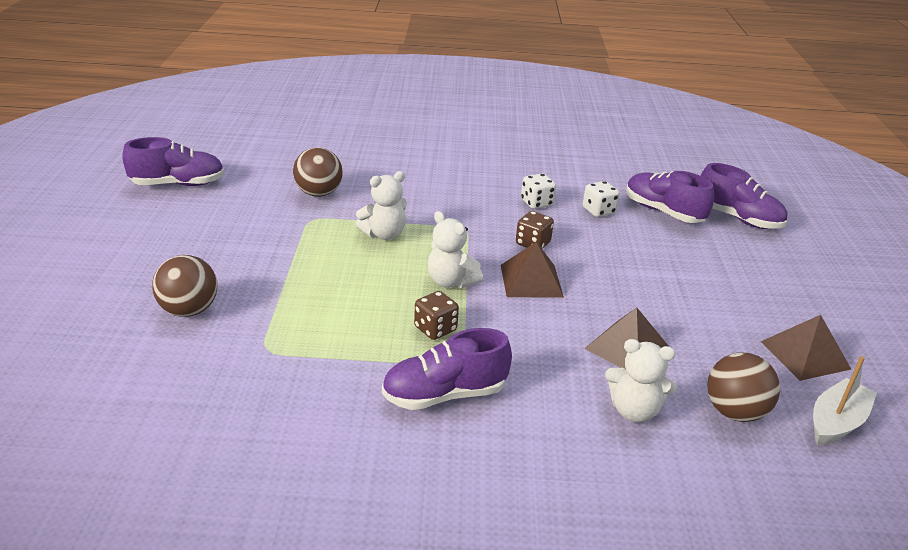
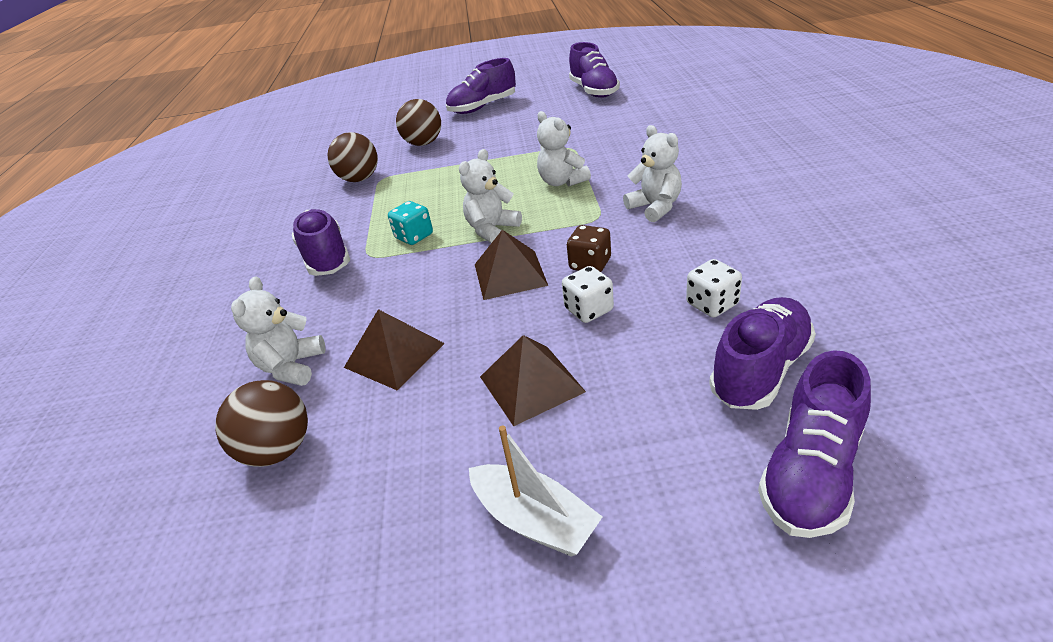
camera: 90 degrees right, 5 degrees up
(122, 256) = (483, 107): none -> purple shoe
(318, 193) = (619, 138): brown ball -> brown ball (359, 179)
(435, 329) = (414, 236): brown dice -> turquoise dice
(463, 203) = (655, 207): none -> white teddy bear
(536, 203) = (695, 253): white dice -> white dice (589, 310)
(804, 355) = (389, 541): brown pyramid -> brown pyramid (531, 383)
(836, 422) = (241, 563): white boat -> white boat (534, 520)

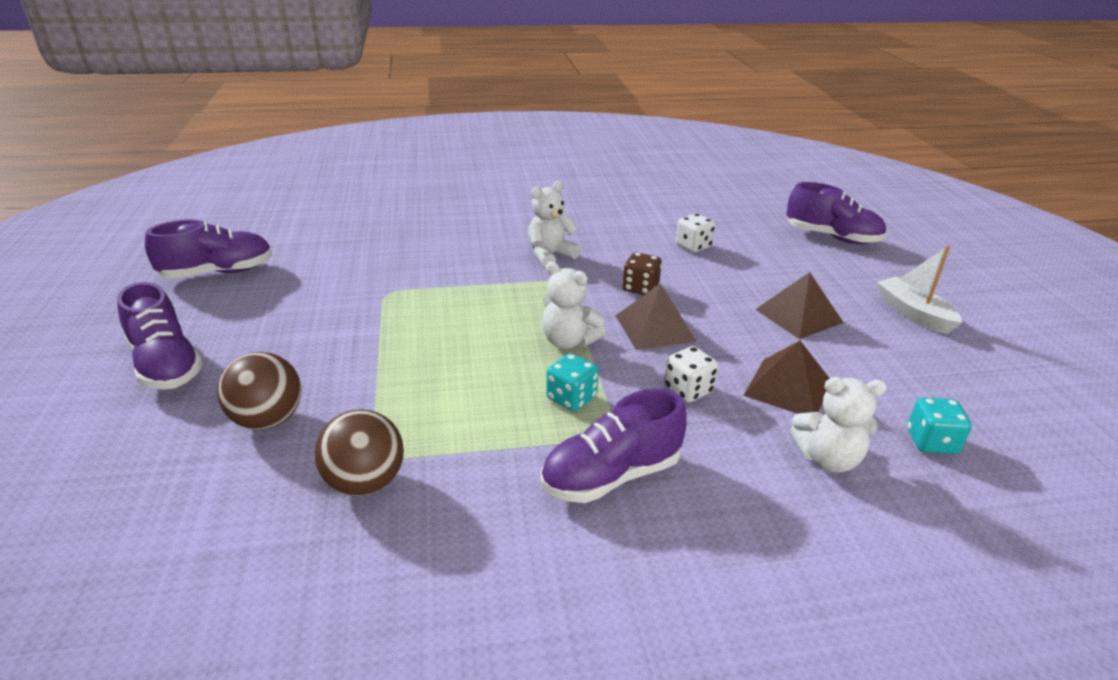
camera: 100 degrees left, 5 degrees down
(278, 450) = (931, 442): brown ball -> turquoise dice
(534, 520) = (913, 314): white boat -> white boat turned 60 degrees counterclockwise
(562, 182) = (475, 299): white teddy bear -> none
(589, 310) = (705, 291): white dice -> white dice (688, 390)
(760, 370) = (757, 239): purple shoe -> none

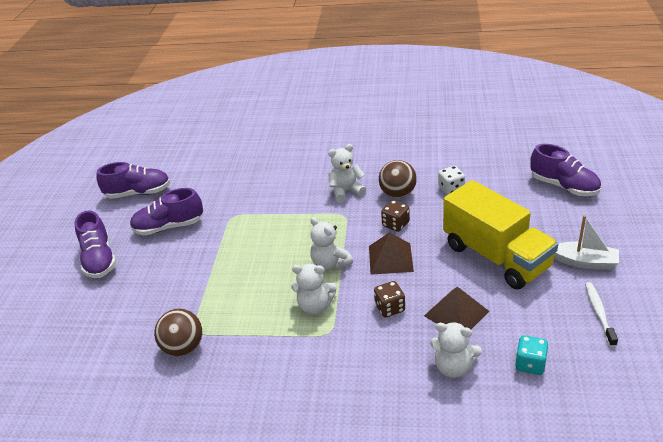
camera: 20 degrees right, 5 degrees up
(267, 420) = (144, 302): brown ball -> brown ball (398, 194)
(571, 398) = (315, 306): turquoise dice -> white teddy bear
(611, 476) = (316, 361): purple shoe -> purple shoe (169, 227)
(688, 390) = (390, 308): white dice -> brown dice
(798, 316) = (496, 256): brown pyramid -> yellow truck
(913, 314) = (584, 262): white boat -> white boat turned 120 degrees clockwise
(974, 369) = (599, 313): none -> white toothbrush

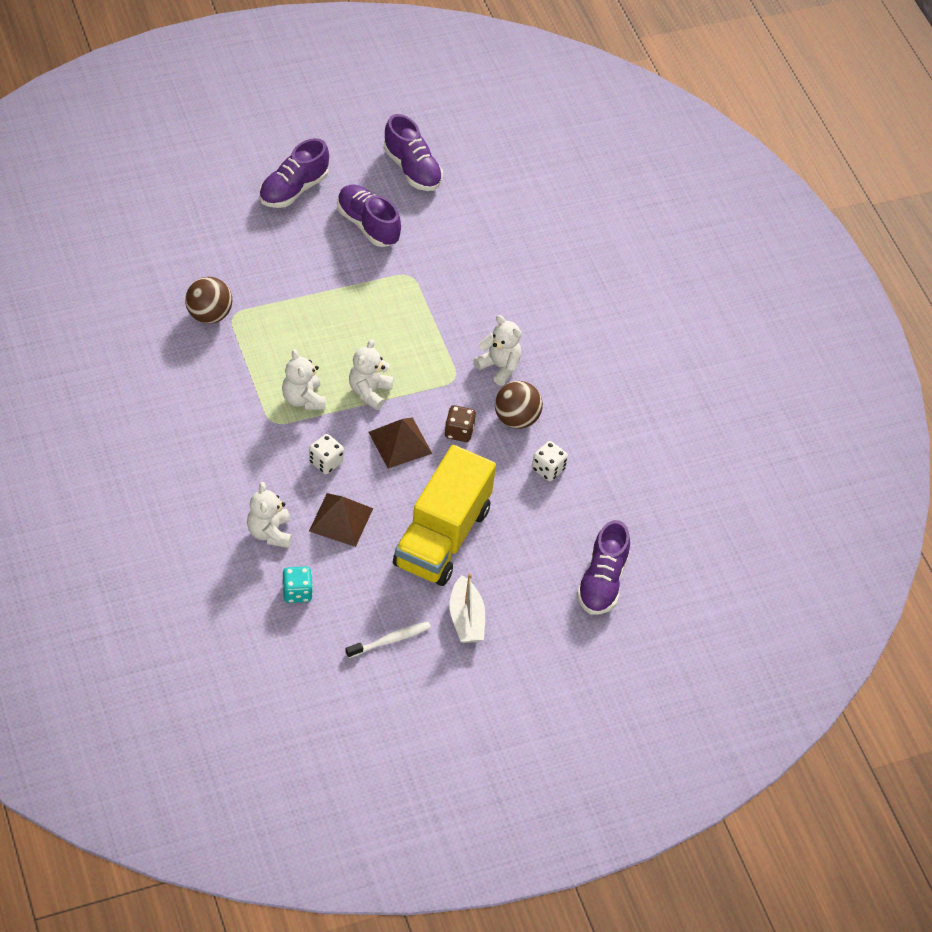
camera: 55 degrees right, 15 degrees up
(390, 308) = (326, 462): brown dice -> white dice

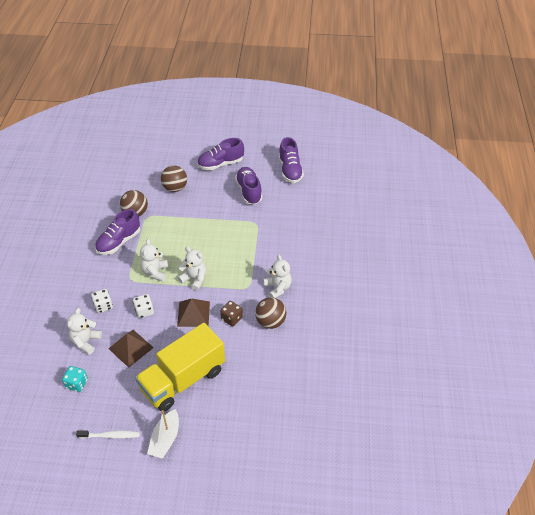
camera: 30 degrees right, 5 degrees down
(245, 253) = (175, 188): none -> brown ball
(369, 391) = (194, 279): white teddy bear -> white teddy bear turned 75 degrees clockwise
(548, 469) = (272, 359): white dice -> white dice (103, 306)
(602, 582) = (266, 446): purple shoe -> purple shoe (119, 242)

